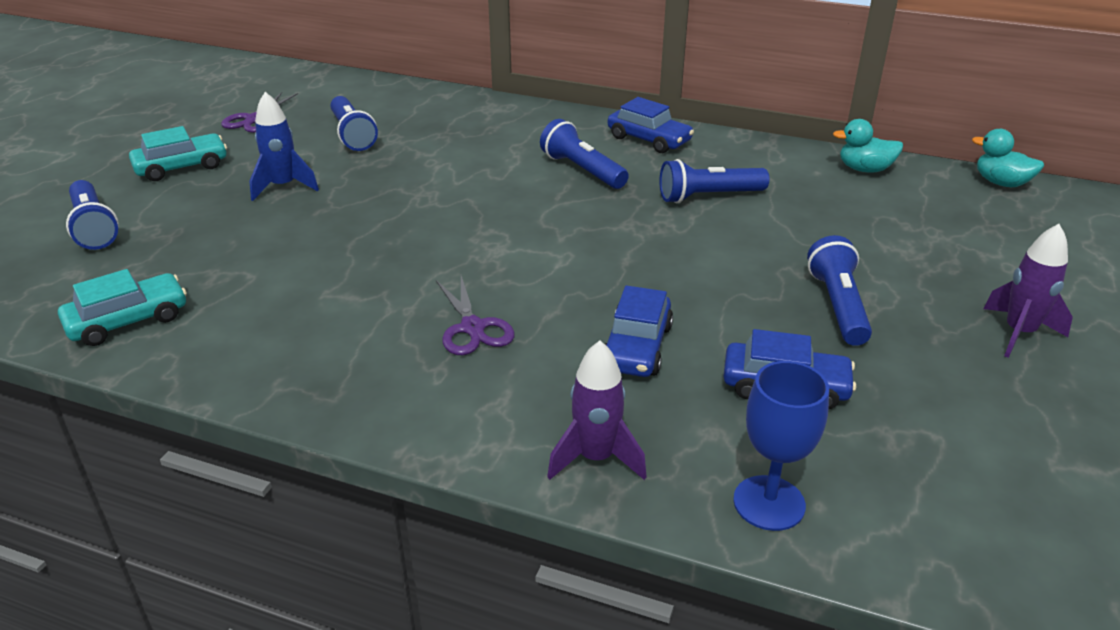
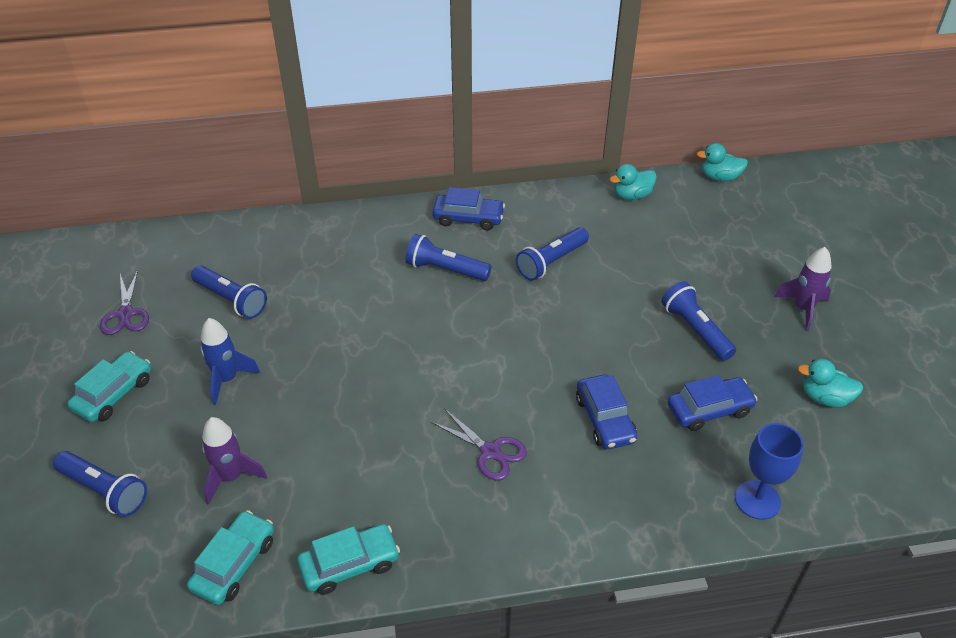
camera: 30 degrees left, 10 degrees up
(226, 364) = (350, 564): none -> turquoise car
(596, 458) = (646, 517): purple rocket -> purple rocket (231, 477)
(974, 434) = (825, 398): none -> turquoise duck

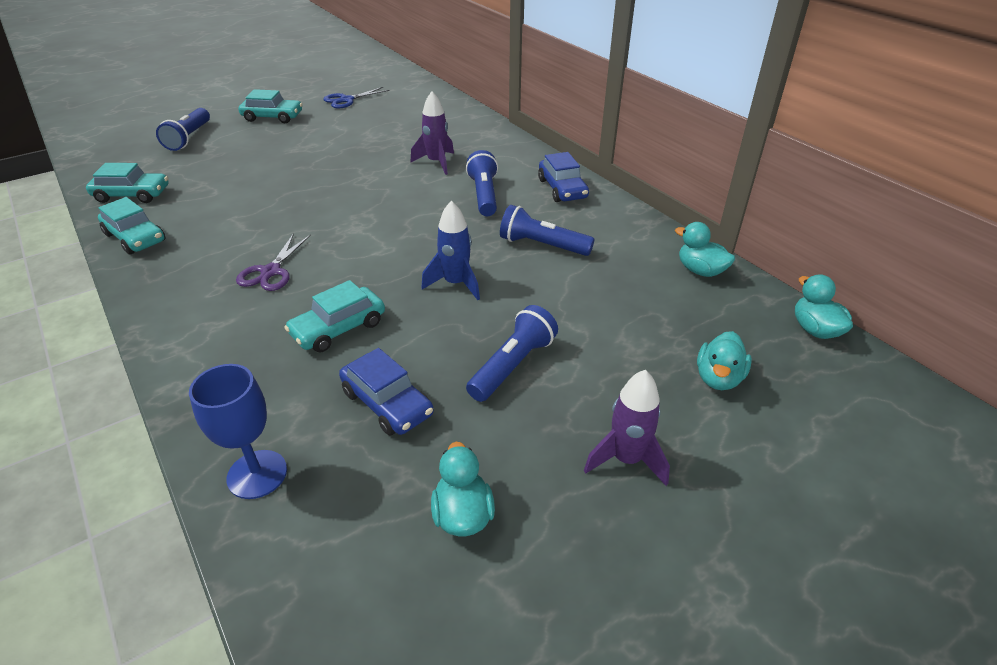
camera: 65 degrees right, 5 degrees down
(126, 314) = (346, 100): purple scissors -> blue scissors
(227, 379) = (303, 146): blue rocket -> blue rocket (455, 284)
(231, 300) = (383, 126): blue flashlight -> none
(231, 477) = (210, 172): purple rocket -> purple rocket (436, 163)
(605, 419) = (338, 328): blue car -> turquoise car
(747, 239) = (718, 378): none -> turquoise duck

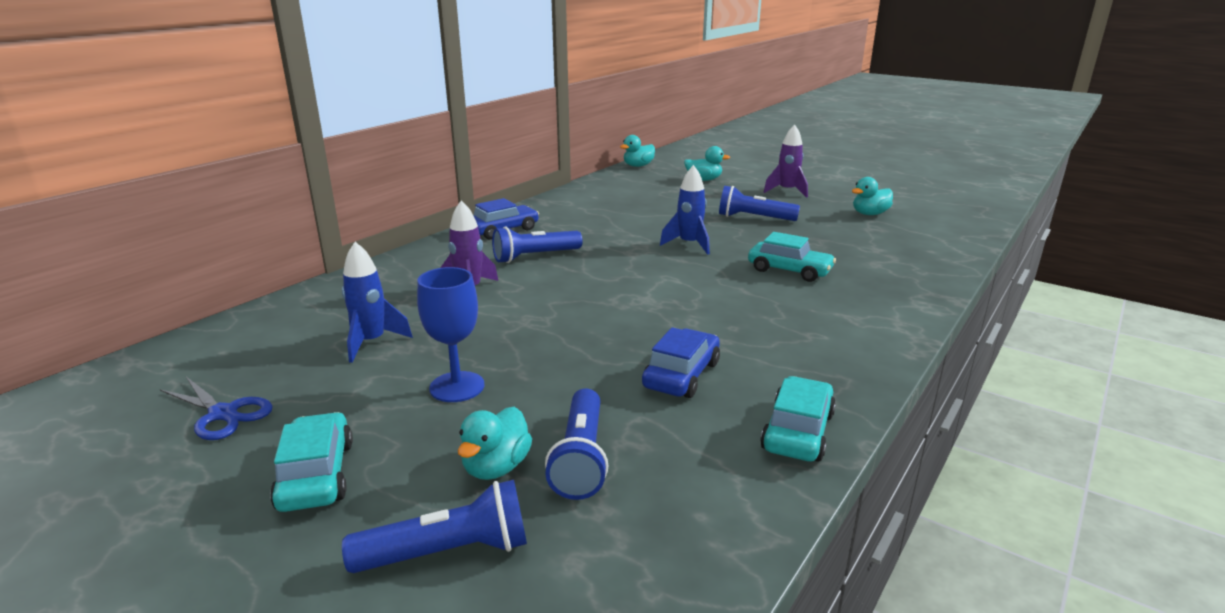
camera: 110 degrees left, 15 degrees down
(132, 195) = (706, 501): turquoise car -> none
(257, 474) = (932, 260): blue goblet -> blue goblet (457, 387)
(271, 272) = (757, 318): purple scissors -> none
(386, 130) = (372, 342): none -> blue rocket
(387, 403) = (831, 241): blue car -> blue car (681, 375)
(542, 245) = (607, 226): blue flashlight -> blue flashlight (581, 458)
(700, 271) = (600, 186): turquoise duck -> turquoise duck (496, 467)

